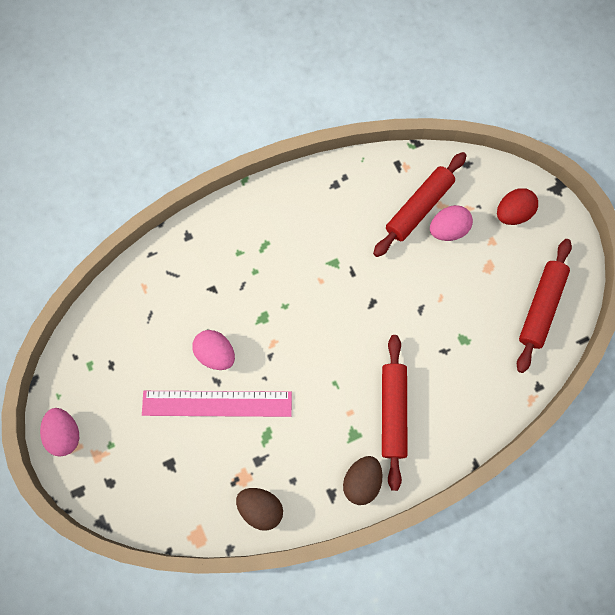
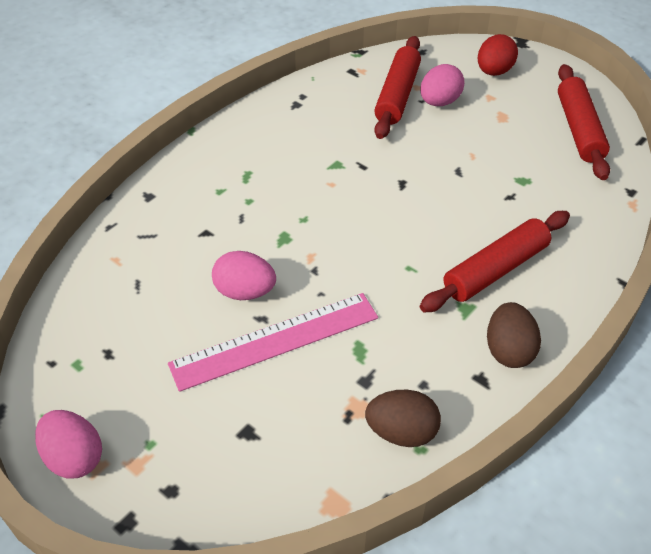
camera: 25 degrees left, 25 degrees down
(392, 412) = (495, 269): red rolling pin -> red rolling pin turned 75 degrees clockwise

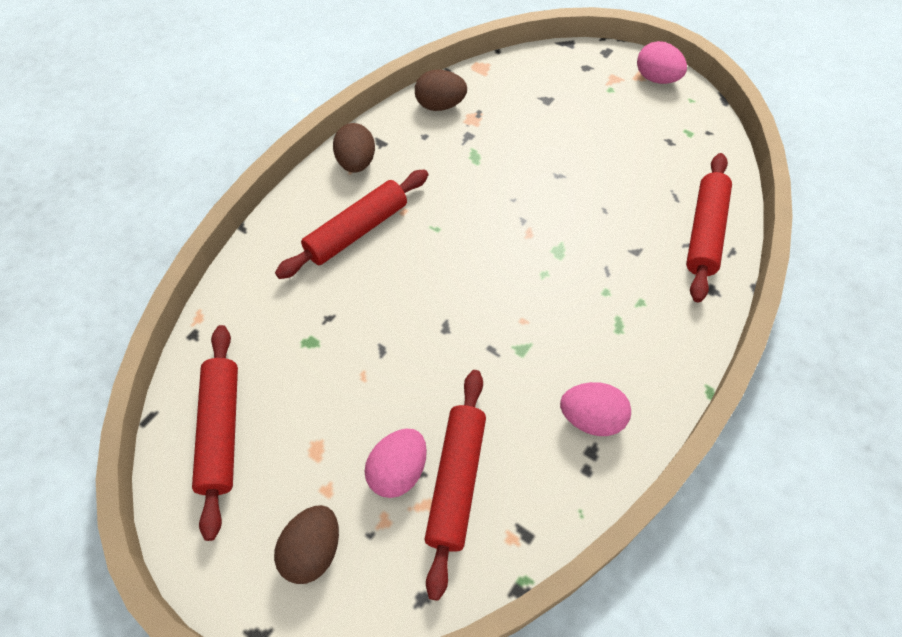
camera: 175 degrees right, 10 degrees up
(126, 244) = (705, 232): none -> red rolling pin
(245, 292) = (579, 195): pink egg -> pink egg (591, 419)
(275, 341) = (543, 158): pink ruler -> none
(494, 72) = (312, 551): red egg -> brown egg

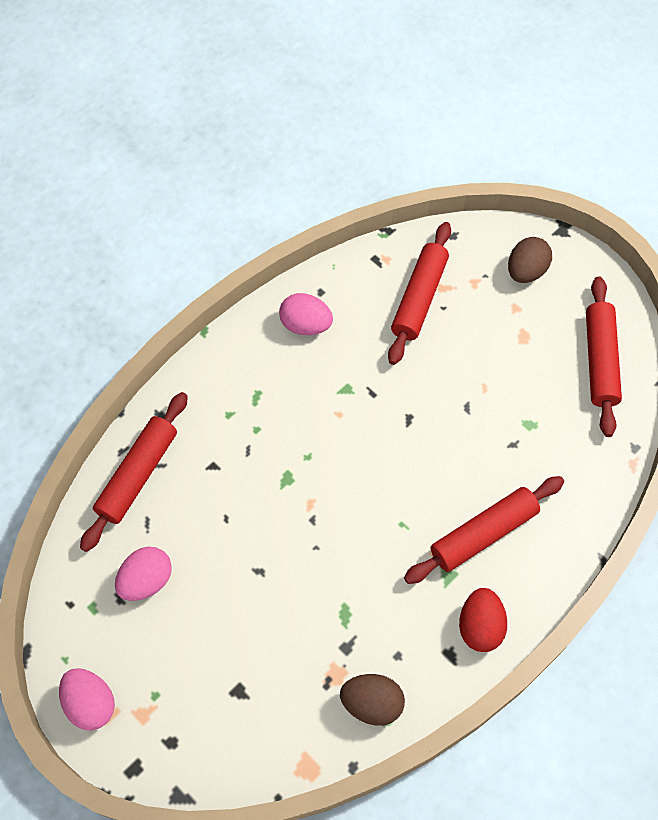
camera: 170 degrees left, 5 degrees up
(356, 163) = (480, 626): brown egg -> red egg
(398, 471) = (461, 311): pink egg -> pink egg (146, 580)

